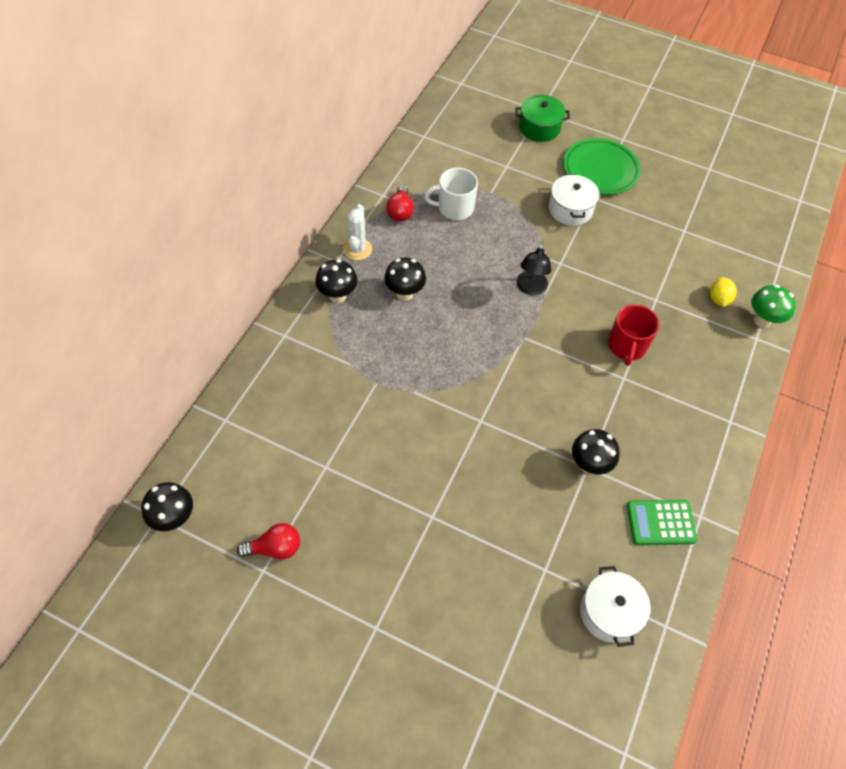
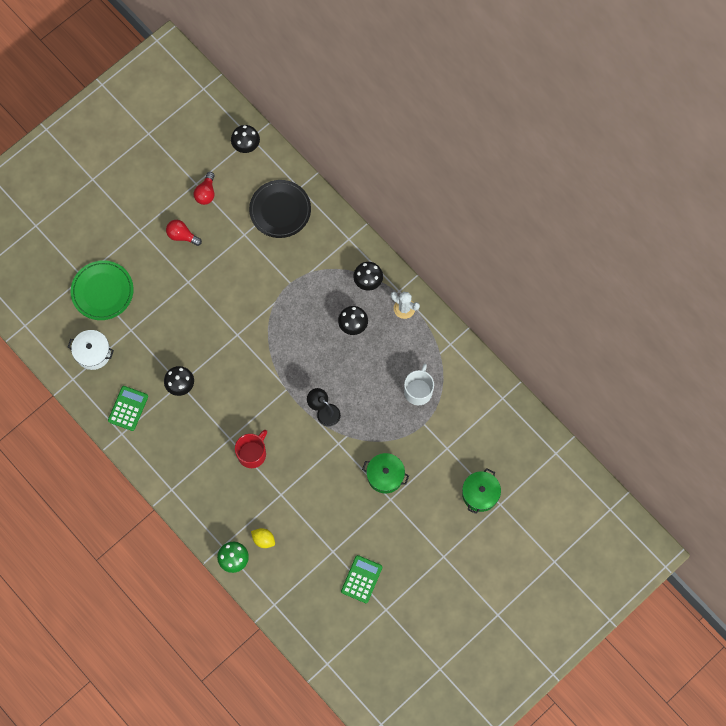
camera: 115 degrees right, 15 degrees up
(269, 433) = (280, 210): none -> black plate
(400, 211) = (429, 350): red light bulb -> red light bulb (182, 235)
(570, 209) = (385, 476): white pot -> green pot
(600, 169) = (417, 520): green plate -> green plate (102, 291)
(626, 346) = (252, 453): red mug -> red mug turned 90 degrees clockwise
(694, 197) = (361, 579): none -> green calculator

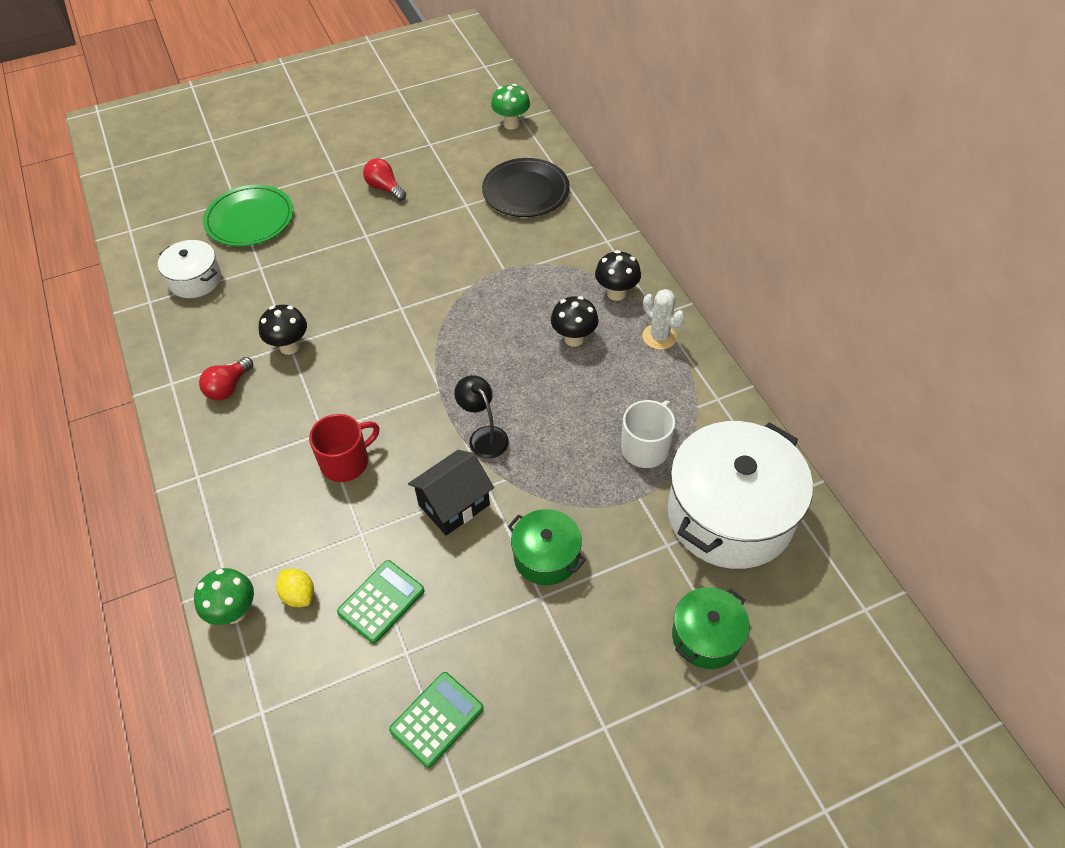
camera: 20 degrees right, 20 degrees down
(128, 408) = (200, 354): green calculator -> green calculator (381, 601)
(206, 193) = (438, 155): red light bulb -> red light bulb (228, 387)
(246, 146) = (511, 124): black mushroom -> green mushroom
(324, 461) = (454, 504): none -> black house
(475, 419) = (730, 514): none -> white pot

